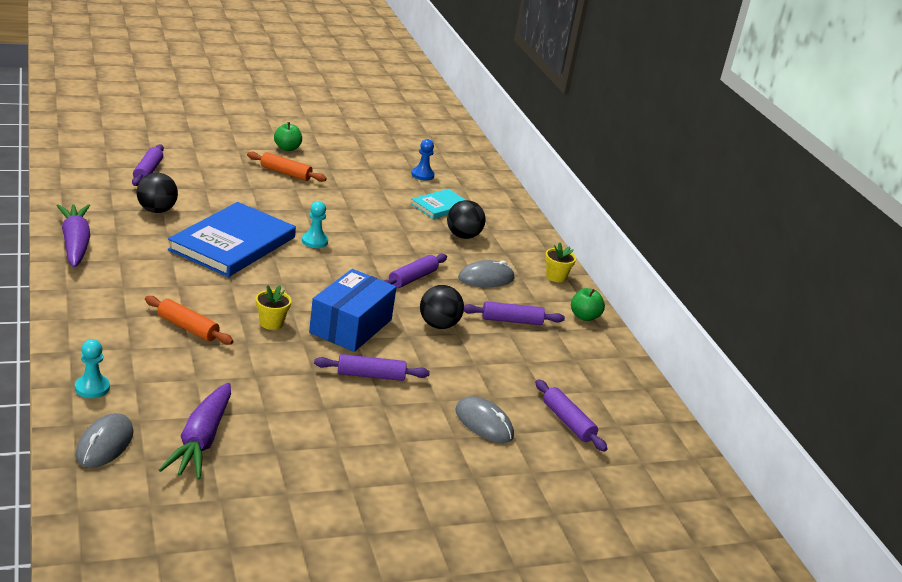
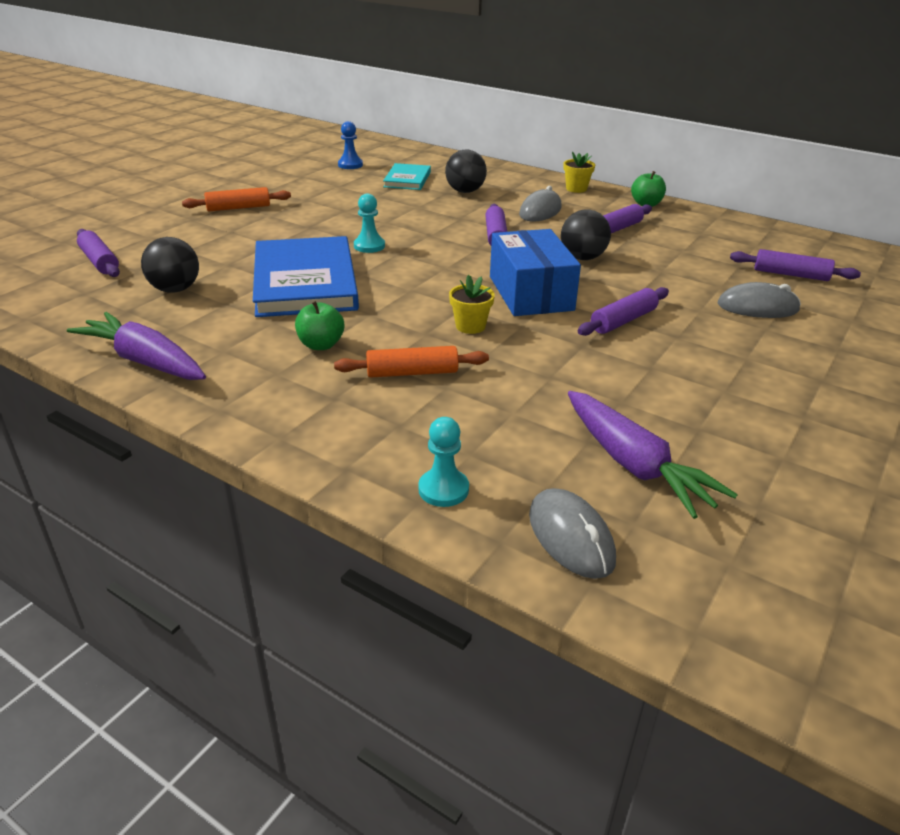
camera: 35 degrees left, 5 degrees up
(287, 148) = (201, 190): green apple -> green apple (321, 345)

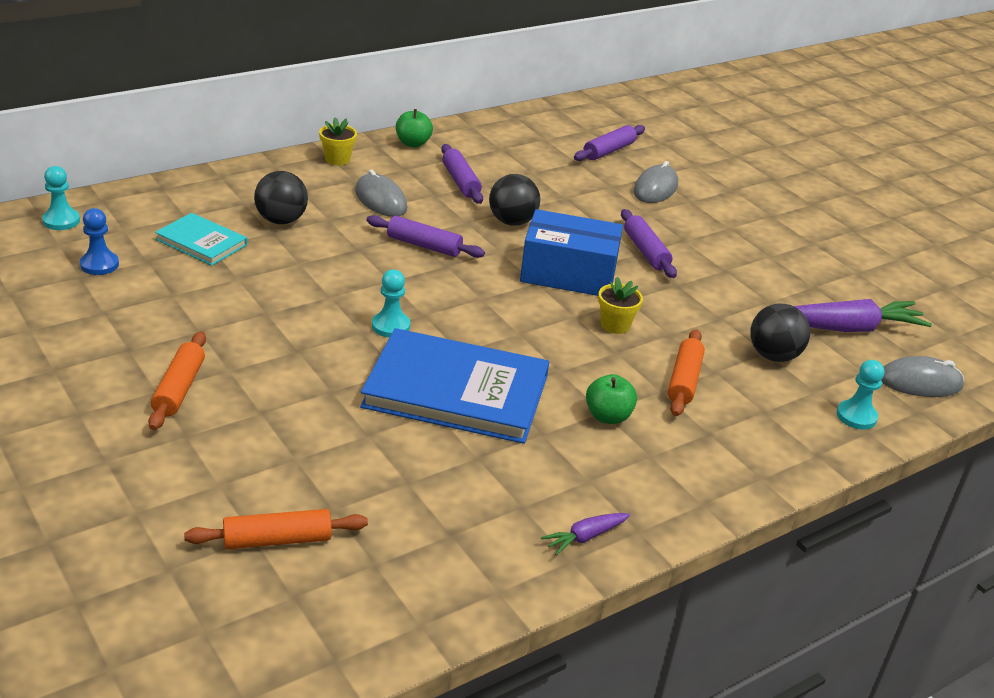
camera: 70 degrees left, 0 degrees up
(99, 261) = (277, 540): purple rolling pin -> orange rolling pin
(145, 361) = (585, 537): purple carrot -> purple carrot, size x0.49
(175, 289) = (414, 488): black ball -> black ball (773, 356)
(386, 148) = (61, 221): none -> turquoise pawn

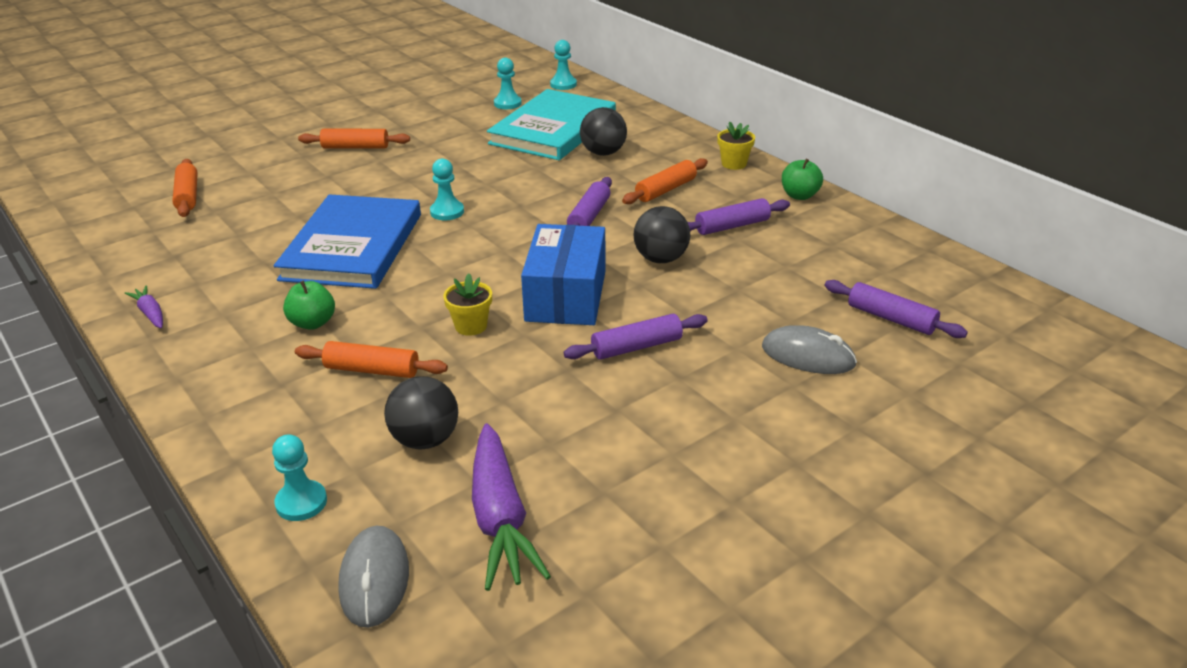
camera: 90 degrees right, 0 degrees up
(99, 265) = (507, 103): blue pawn -> turquoise pawn
(201, 242) = (553, 129): turquoise book -> turquoise book, size x1.92
(380, 200) = (665, 190): grey mouse -> orange rolling pin

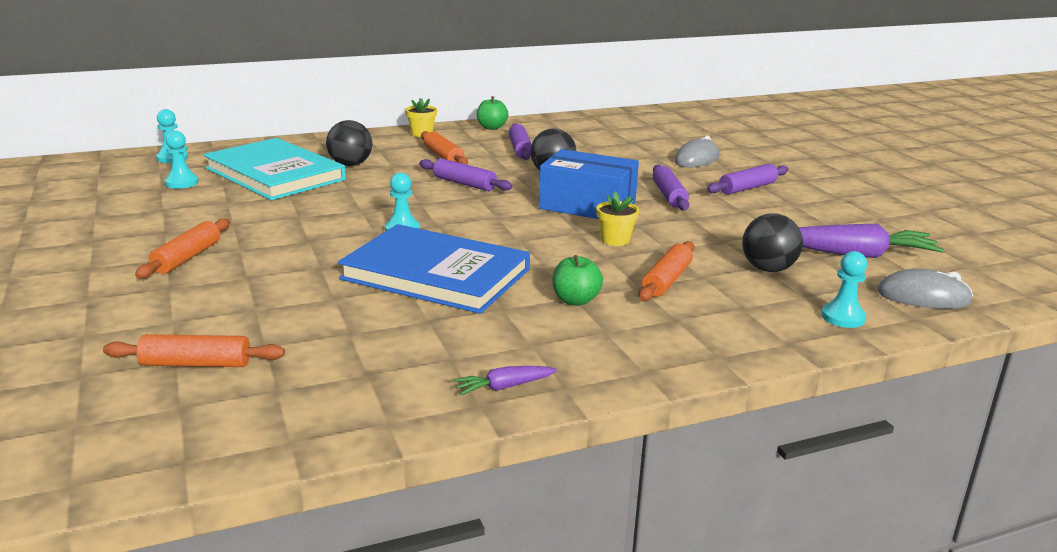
camera: 75 degrees left, 10 degrees down
(891, 318) = (664, 136): purple rolling pin -> purple rolling pin (747, 188)

